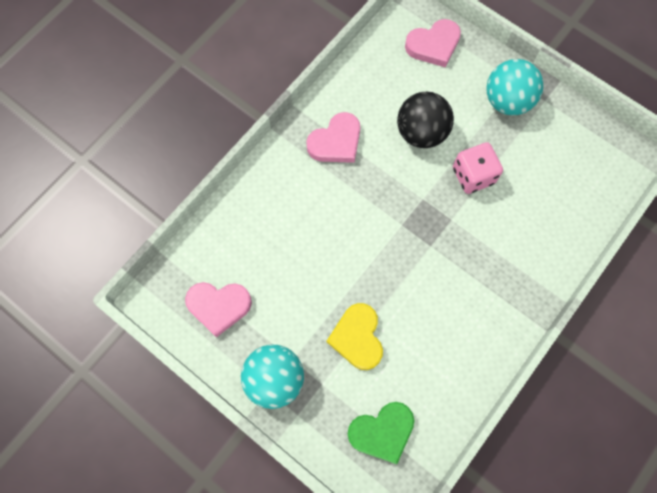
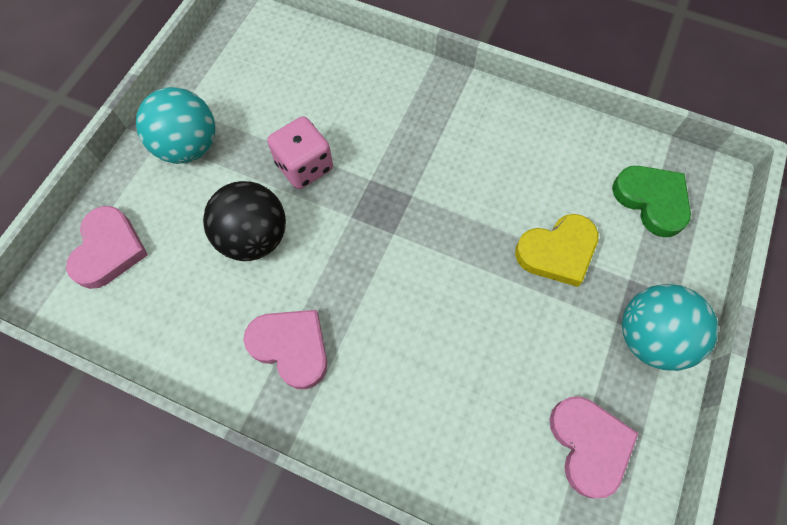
camera: 105 degrees left, 5 degrees down
(433, 45) = (109, 250): pink heart -> pink heart turned 45 degrees clockwise

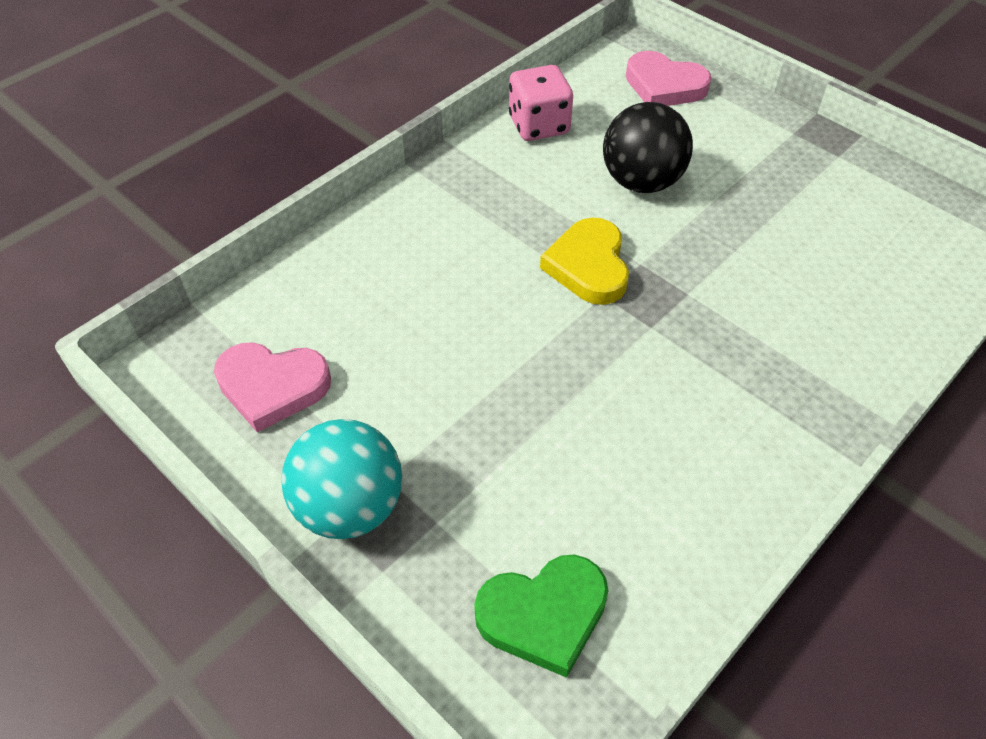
camera: 110 degrees right, 15 degrees down
(189, 147) = (778, 153): turquoise ball -> none
(291, 347) = (505, 184): pink heart -> none
(304, 166) = (724, 239): pink dice -> pink dice (539, 125)
(557, 252) = (511, 452): yellow heart -> yellow heart (588, 266)

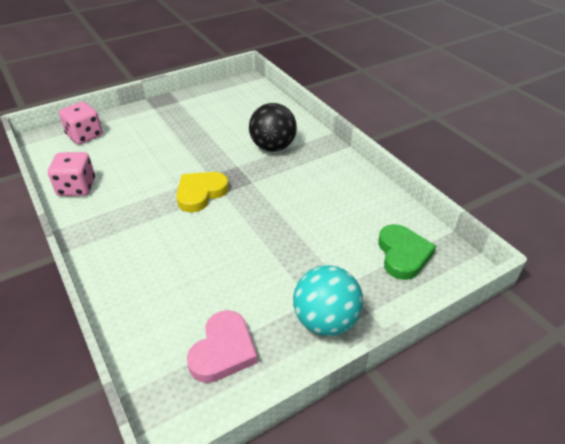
camera: 75 degrees left, 10 degrees down
(588, 266) = (200, 193): yellow heart -> yellow heart turned 120 degrees clockwise
(641, 182) = (152, 161): black ball -> black ball (273, 147)
(664, 86) = (85, 136): pink heart -> pink dice

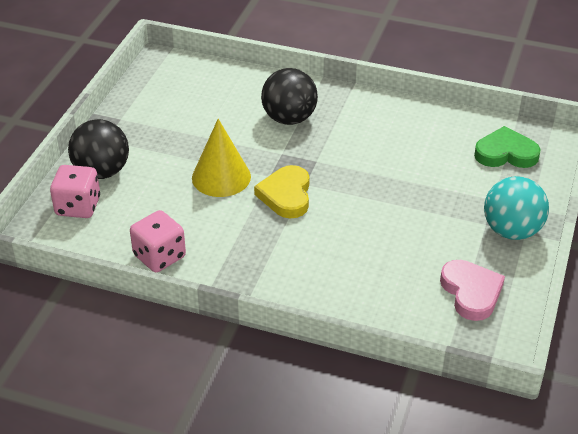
camera: 40 degrees left, 0 degrees up
(125, 124) = (102, 171): none -> black ball
(180, 160) = (221, 177): none -> yellow cone
(403, 254) = (506, 153): green heart -> green heart turned 45 degrees counterclockwise

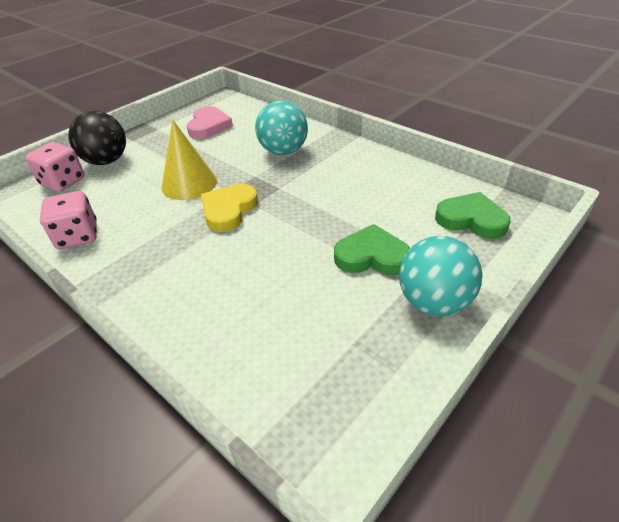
camera: 25 degrees right, 0 degrees up
(289, 118) = (283, 151): black ball -> turquoise ball
(443, 206) = (372, 256): none -> green heart
(471, 292) = (341, 364): pink heart -> pink heart (209, 126)

